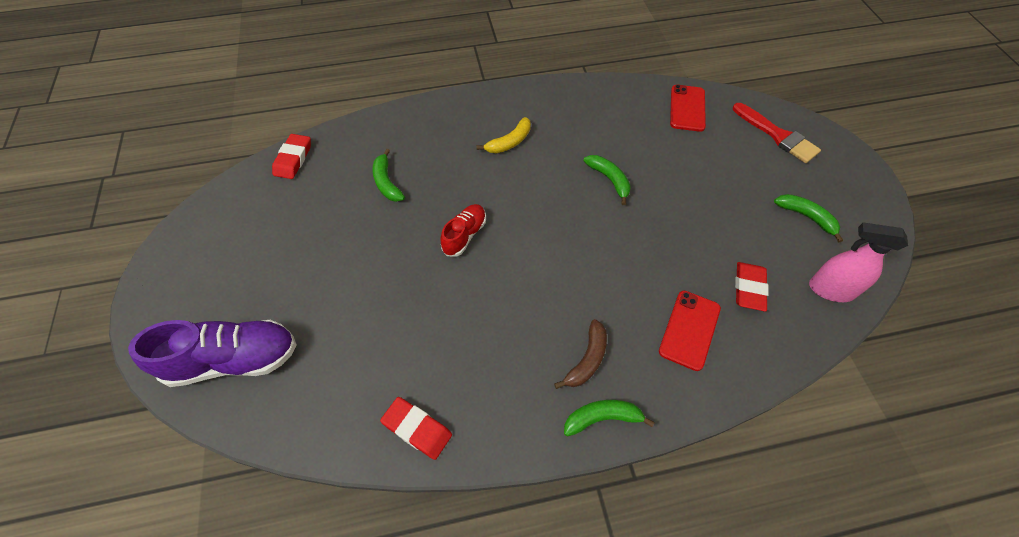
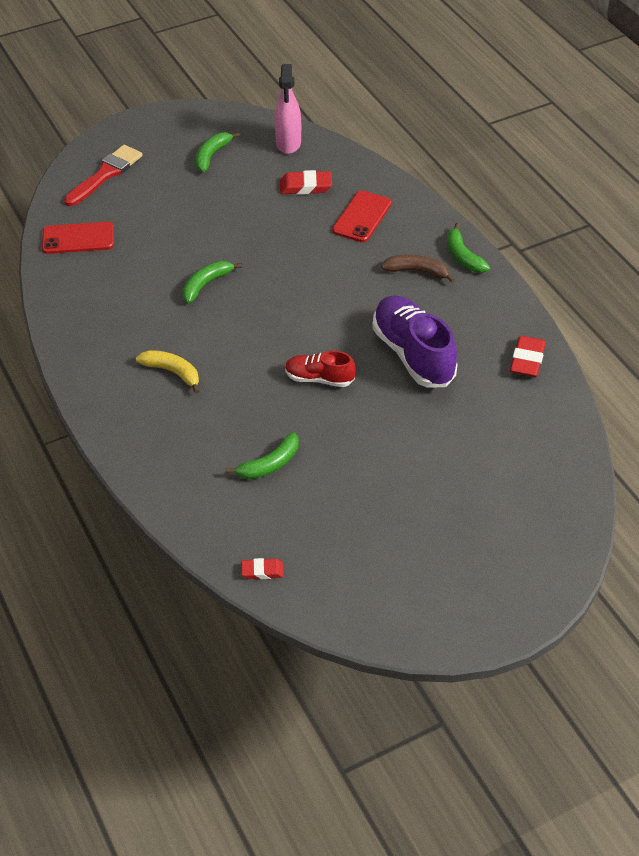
camera: 105 degrees left, 10 degrees down
(233, 360) = (533, 510): purple shoe -> purple shoe (413, 354)
(293, 159) = (262, 571): red eraser -> red eraser, size x0.62
(689, 330) = (362, 217): red phone -> red phone turned 75 degrees counterclockwise

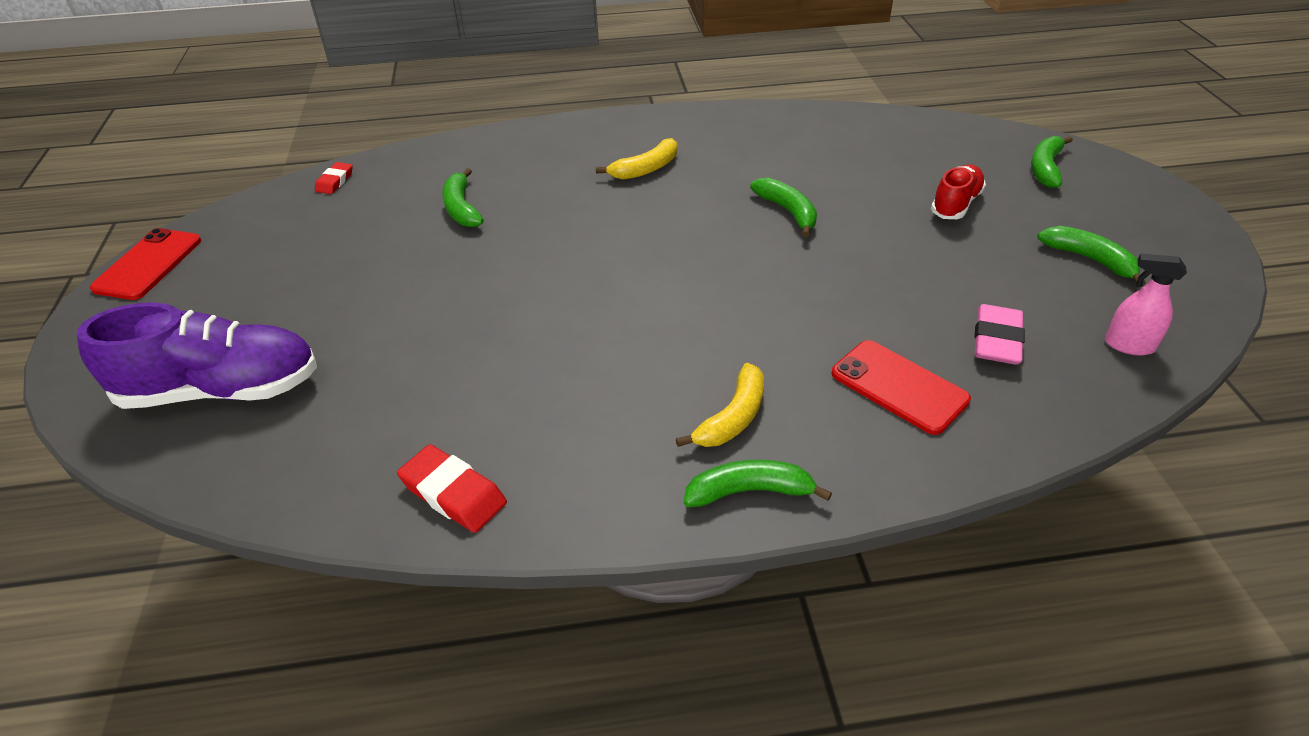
camera: 110 degrees right, 5 degrees down
(78, 238) = (910, 137): red phone -> red phone (148, 264)
(105, 174) = (1045, 168): red brush -> green banana
(288, 143) = (1128, 345): pink spray bottle -> pink spray bottle, size x0.66
(305, 186) = (996, 340): red eraser -> pink eraser
(319, 379) = (564, 268): red shoe -> red shoe (955, 204)
(413, 354) = (552, 362): purple shoe -> purple shoe (221, 390)
(417, 271) = (733, 418): brown banana -> yellow banana

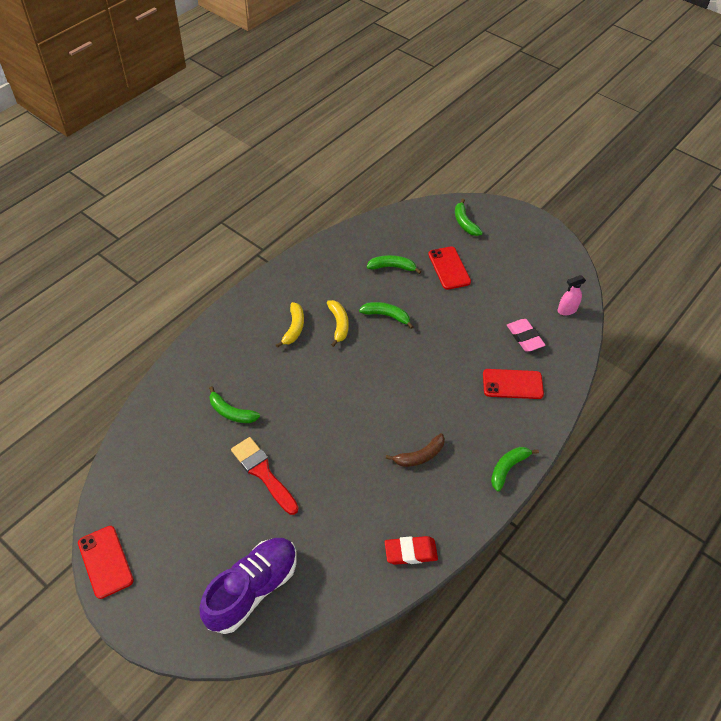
camera: 45 degrees left, 10 degrees up
(335, 181) = (136, 440): red eraser -> none
(409, 283) = (263, 473): none -> red brush
(627, 386) = (420, 456): none -> brown banana
(733, 418) = (471, 441): yellow banana -> yellow banana (339, 324)
(955, 204) = (449, 268): red shoe -> red phone
(1090, 259) = (522, 271): green banana -> green banana (392, 267)

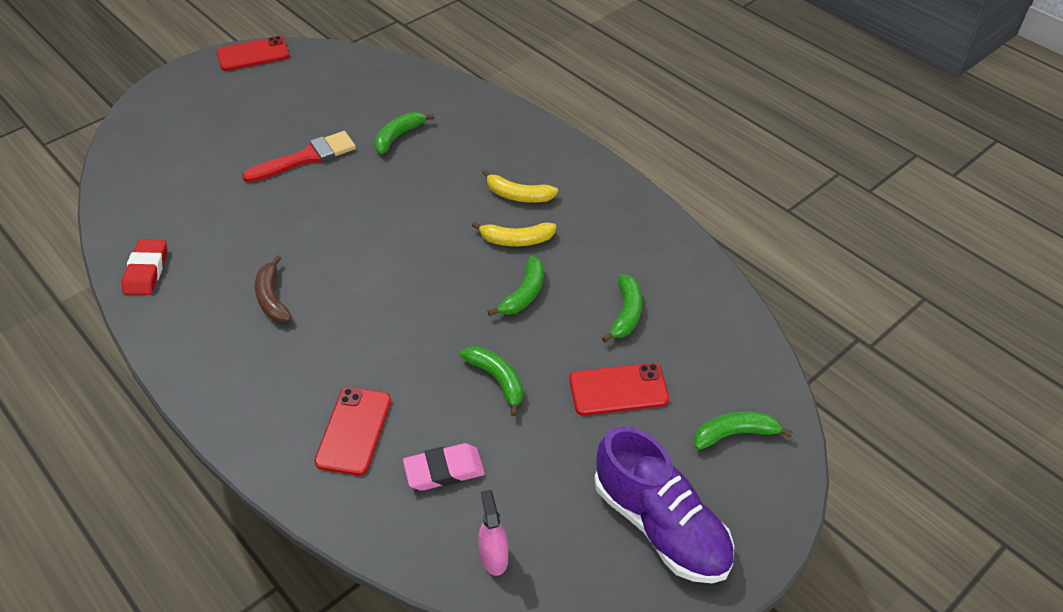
camera: 100 degrees right, 5 degrees down
(252, 589) = (173, 144): purple shoe -> purple shoe (660, 525)
(508, 468) = (213, 392): green banana -> green banana (497, 379)

